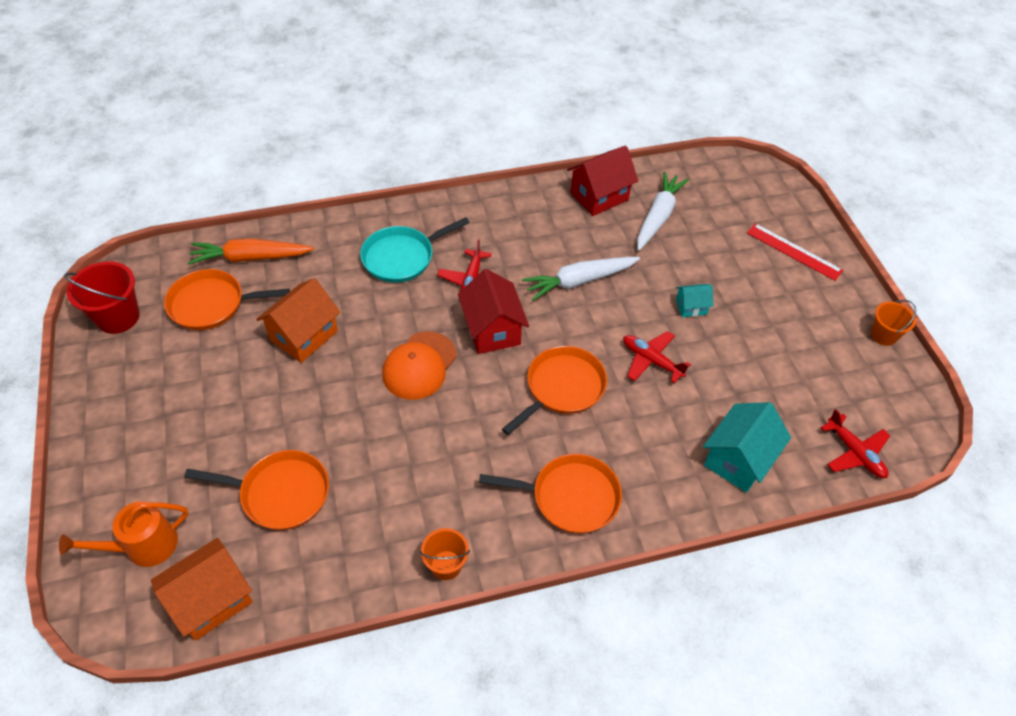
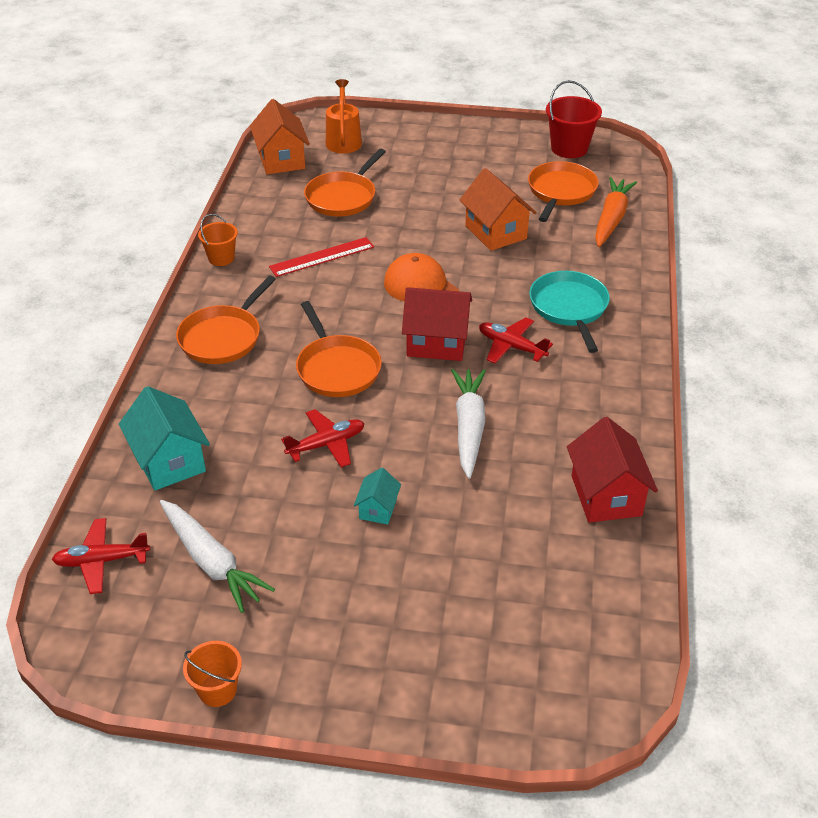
camera: 115 degrees right, 10 degrees down
(658, 216) = (544, 541): white carrot -> white carrot (212, 562)
(794, 251) = (410, 666): red ruler -> red ruler (322, 257)

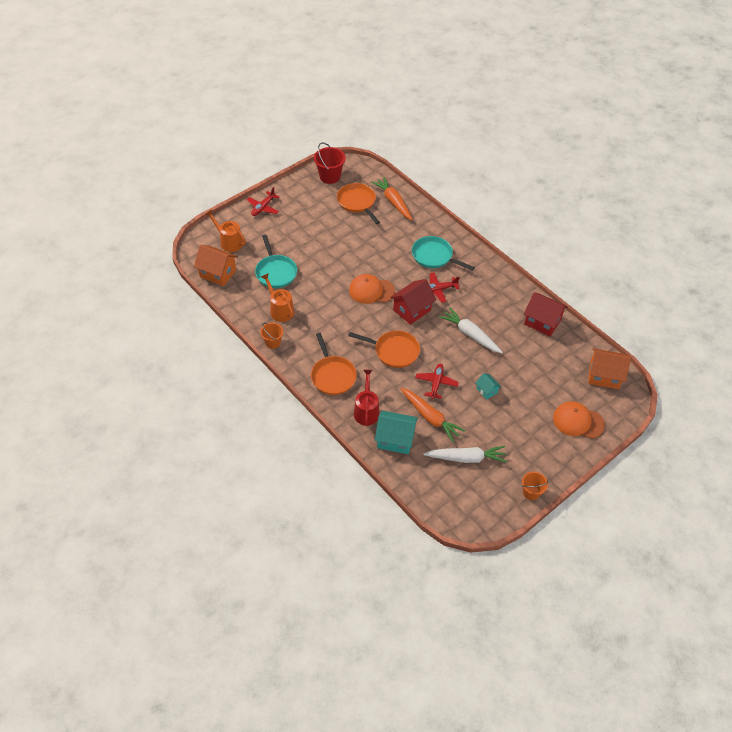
camera: 50 degrees left, 10 degrees up
(102, 561) = (432, 493): red plane -> red plane (263, 207)
(193, 403) = (366, 411): none -> red watering can
(252, 475) = (430, 417): none -> orange carrot
(284, 234) = (280, 310): none -> orange watering can
(322, 257) = (313, 308): red ruler -> none
(343, 197) = (275, 272): orange pan -> turquoise pan
(445, 668) = (578, 421): none -> orange cap
(495, 232) = (361, 242): orange house -> orange house (604, 376)

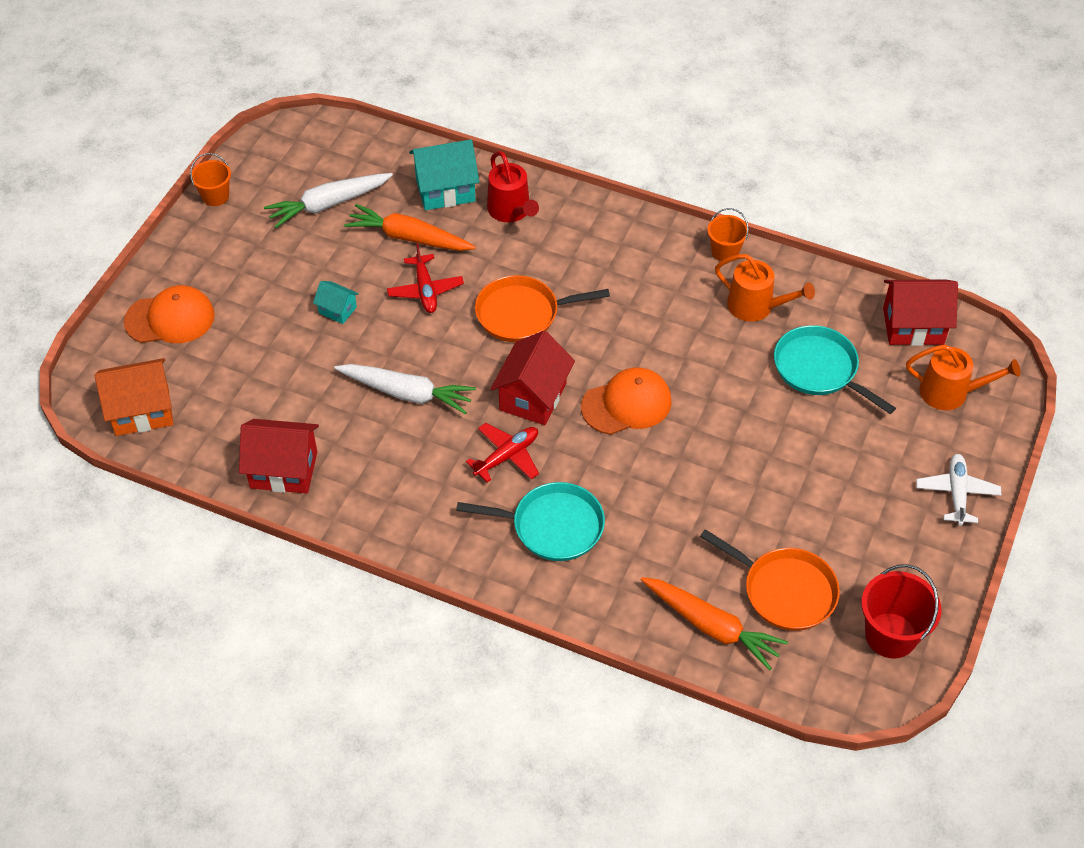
camera: 155 degrees right, 0 degrees up
(218, 273) = (913, 326): orange house -> red house
(263, 207) = (956, 493): red plane -> white plane
(332, 376) = (595, 239): orange pan -> none

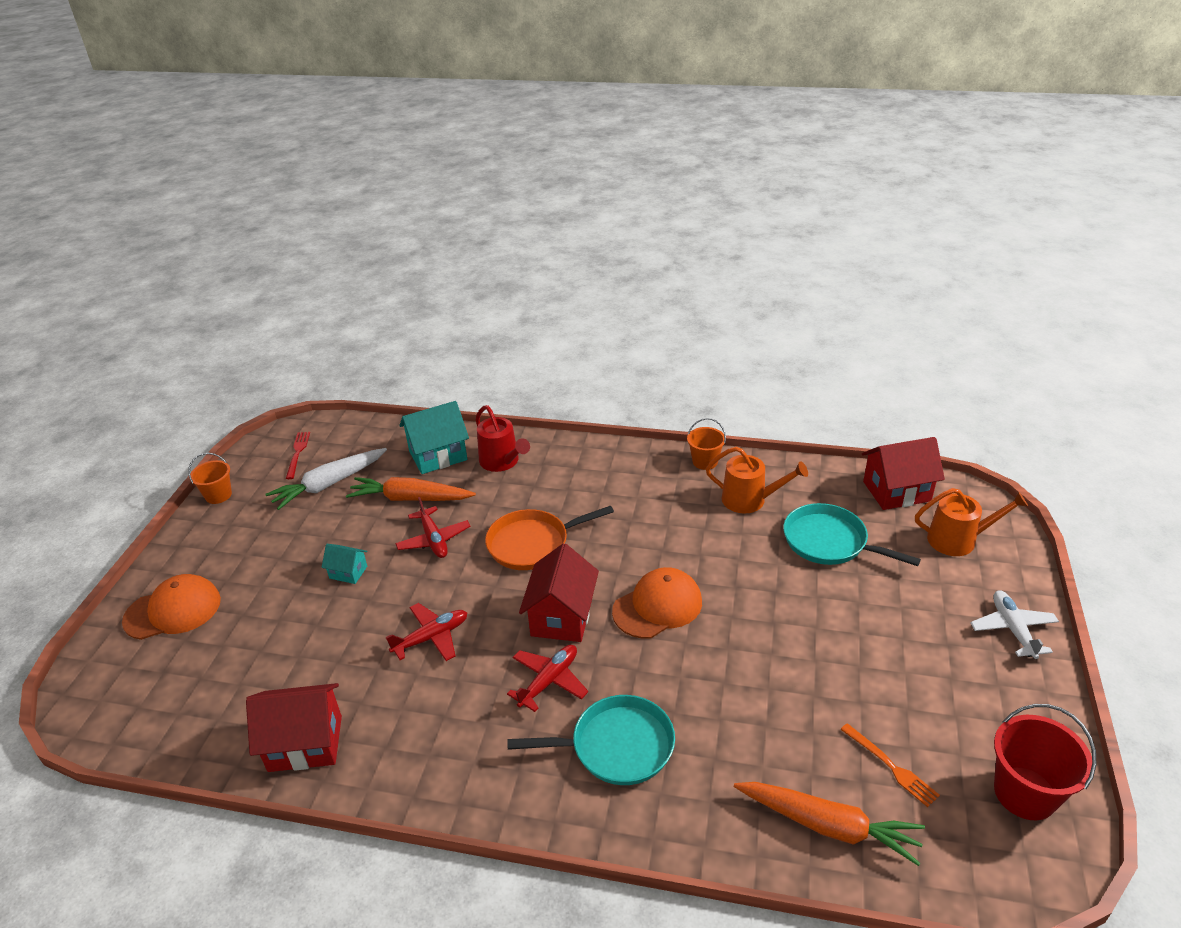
camera: 10 degrees left, 15 degrees down
(142, 411) = (140, 710): orange house -> none
(299, 159) = (298, 453): none -> red fork
(407, 393) = (431, 637): white carrot -> red plane
(785, 591) = (891, 766): orange pan -> orange fork

